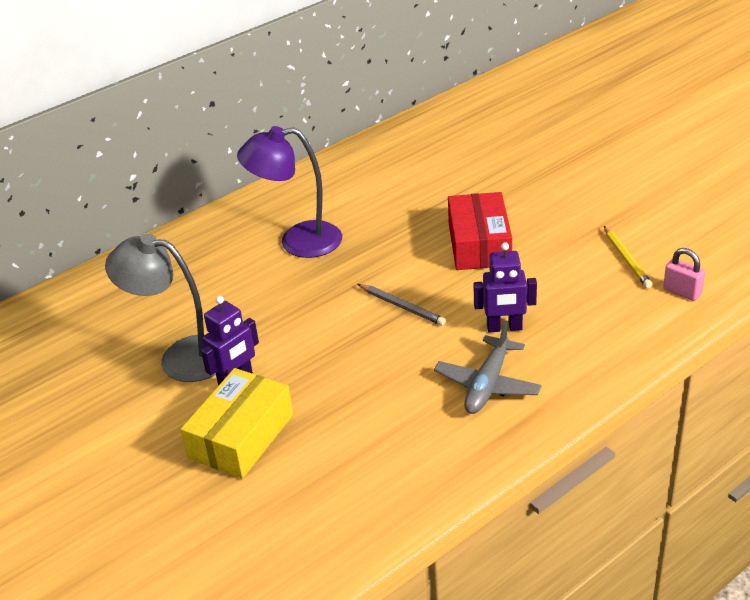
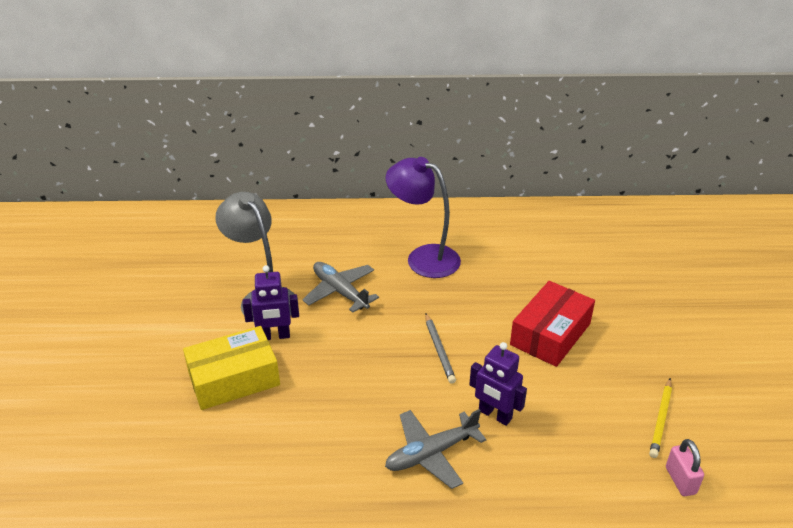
camera: 35 degrees right, 0 degrees up
(253, 310) = (340, 292): none -> grey plane

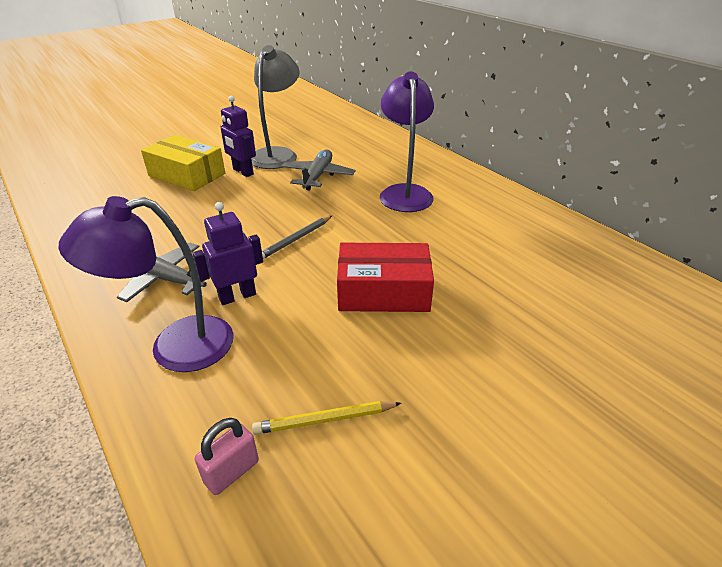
camera: 55 degrees right, 0 degrees up
(494, 415) = (237, 296): purple robot -> purple robot turned 60 degrees clockwise
(535, 473) = (175, 347): none -> purple lamp

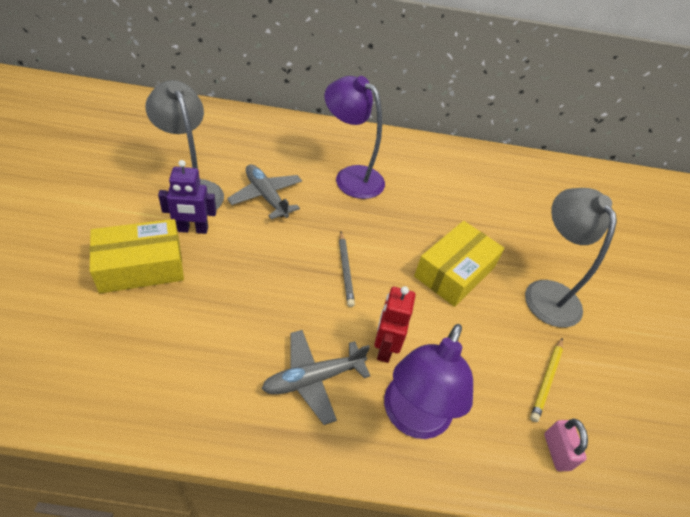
camera: 55 degrees left, 10 degrees up
(237, 296) = (385, 347): purple robot -> red robot
(383, 291) = (454, 272): red box -> yellow box
(457, 365) = (547, 292): none -> grey lamp

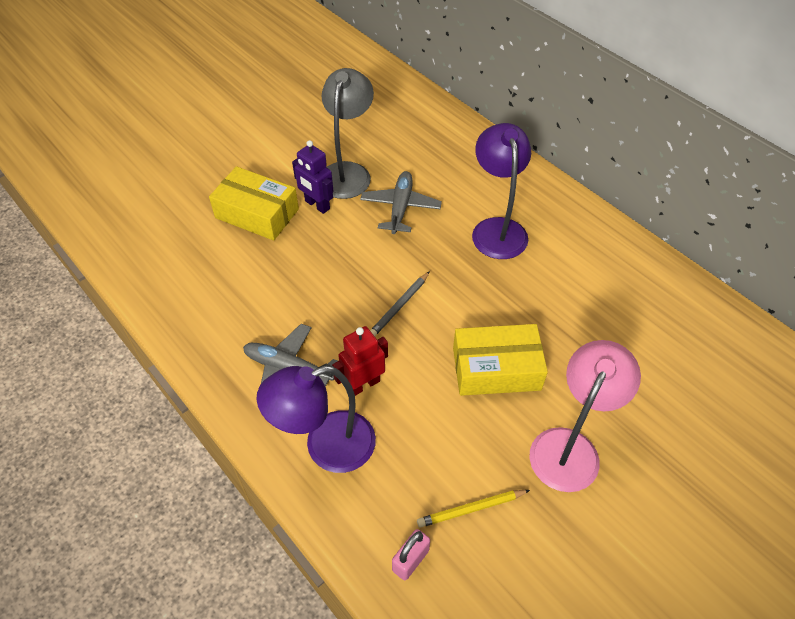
camera: 50 degrees right, 5 degrees up
(547, 292) = (570, 447): grey lamp -> pink lamp

